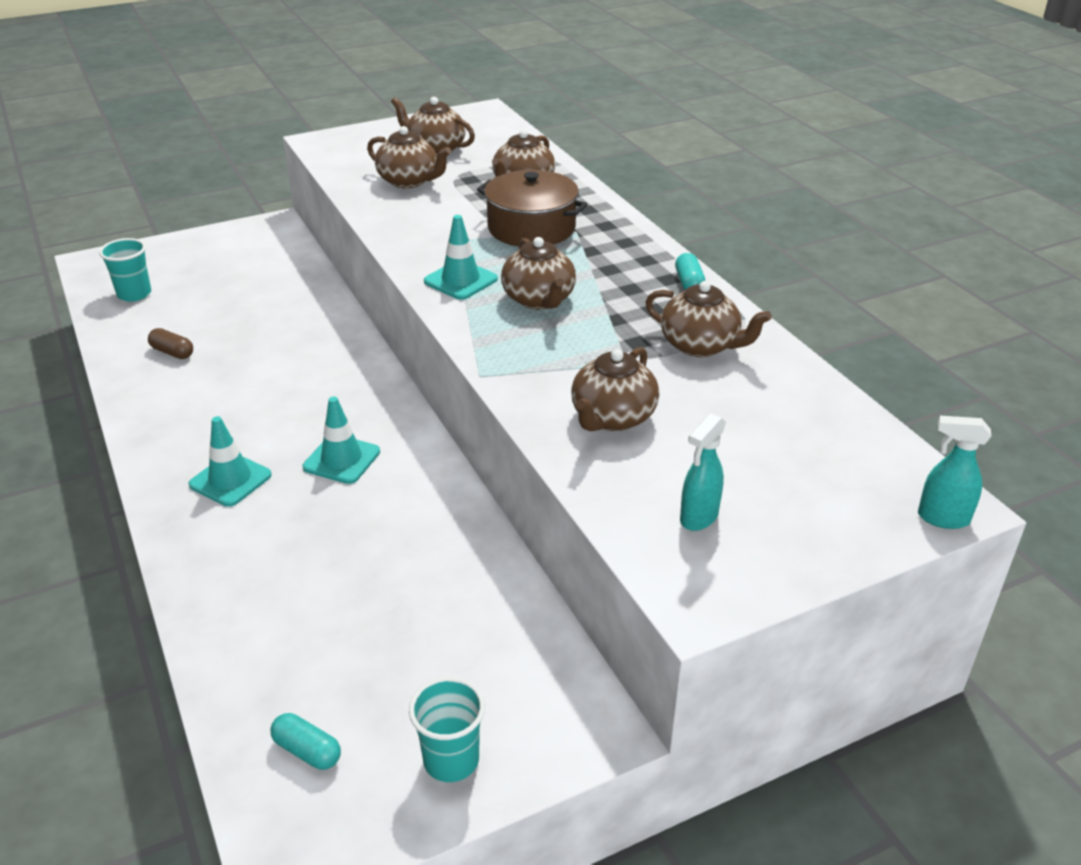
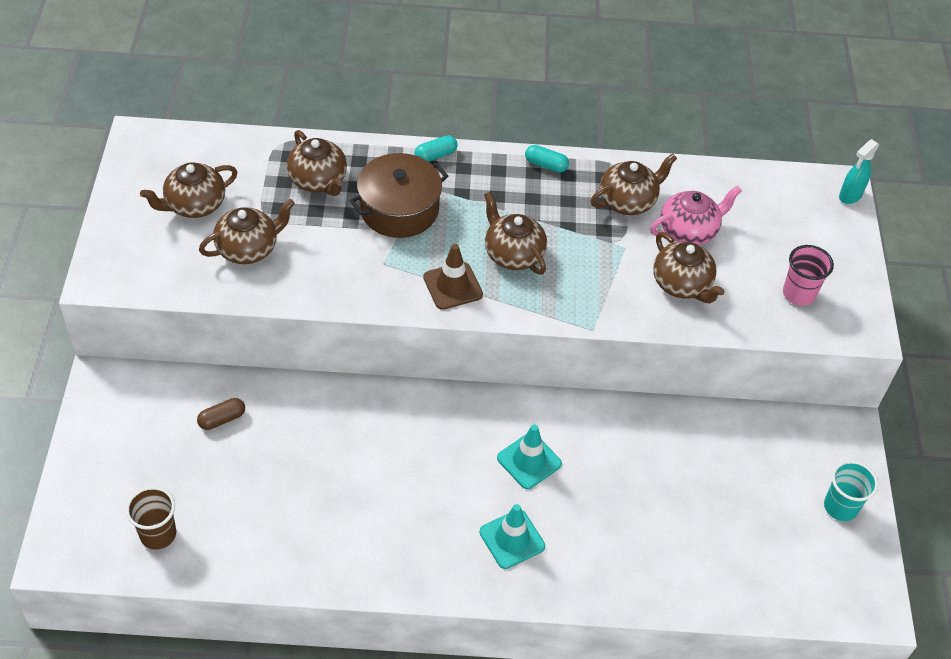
camera: 65 degrees left, 15 degrees up
(134, 294) = (158, 534): turquoise cup -> brown cup
(172, 352) = (293, 530): brown capsule -> brown capsule (222, 419)
(307, 751) = (802, 575): turquoise capsule -> turquoise capsule (435, 155)
(460, 280) = (452, 286): turquoise traffic cone -> brown traffic cone
(539, 299) = (513, 254): brown teapot -> brown teapot turned 135 degrees counterclockwise
(698, 518) = (798, 294): turquoise spray bottle -> pink cup
(705, 399) = (689, 231): none -> pink teapot

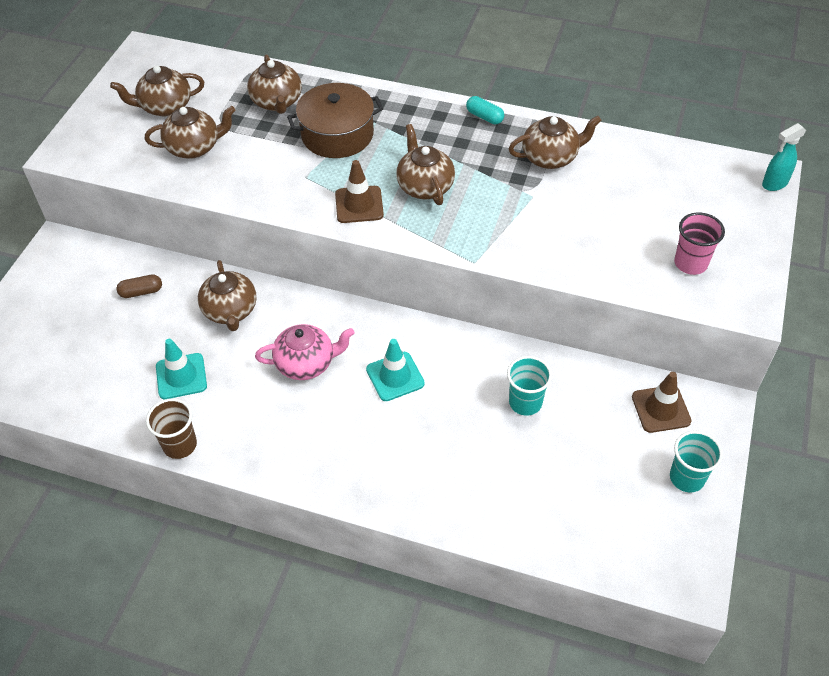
camera: 20 degrees right, 0 degrees up
(158, 534) = (49, 376): brown cup -> brown cup (180, 445)
(435, 155) = (387, 96): turquoise capsule -> none
(512, 539) = (353, 442): turquoise traffic cone -> turquoise traffic cone (181, 376)
(666, 462) = (525, 402): none -> turquoise cup
(682, 284) = (576, 236): brown teapot -> brown teapot (230, 311)
(689, 231) = (600, 191): pink teapot -> pink teapot (306, 363)
(796, 443) = (661, 409): none -> brown traffic cone

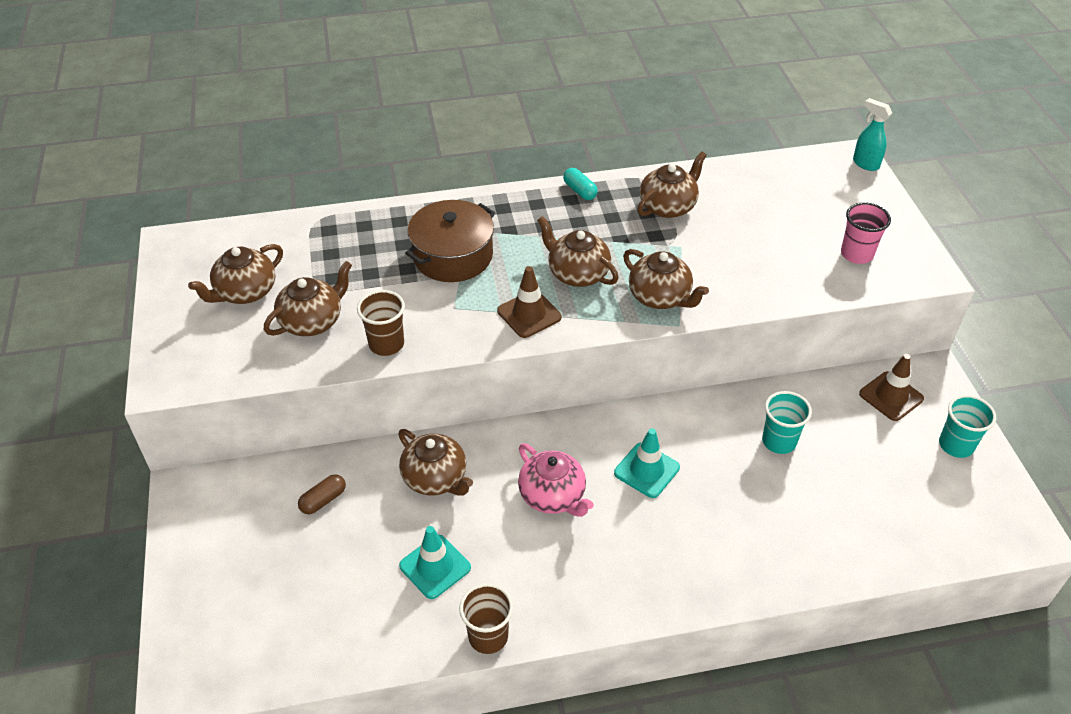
camera: 30 degrees left, 5 degrees down
(233, 186) = (386, 344): none -> brown cup
(277, 102) = (364, 246): brown teapot -> brown teapot (660, 297)
(306, 363) = (553, 496): pink teapot -> pink teapot turned 90 degrees clockwise
(484, 117) = (580, 191): turquoise capsule -> turquoise capsule turned 45 degrees clockwise
(774, 184) = (865, 164): turquoise spray bottle -> turquoise spray bottle turned 105 degrees clockwise

